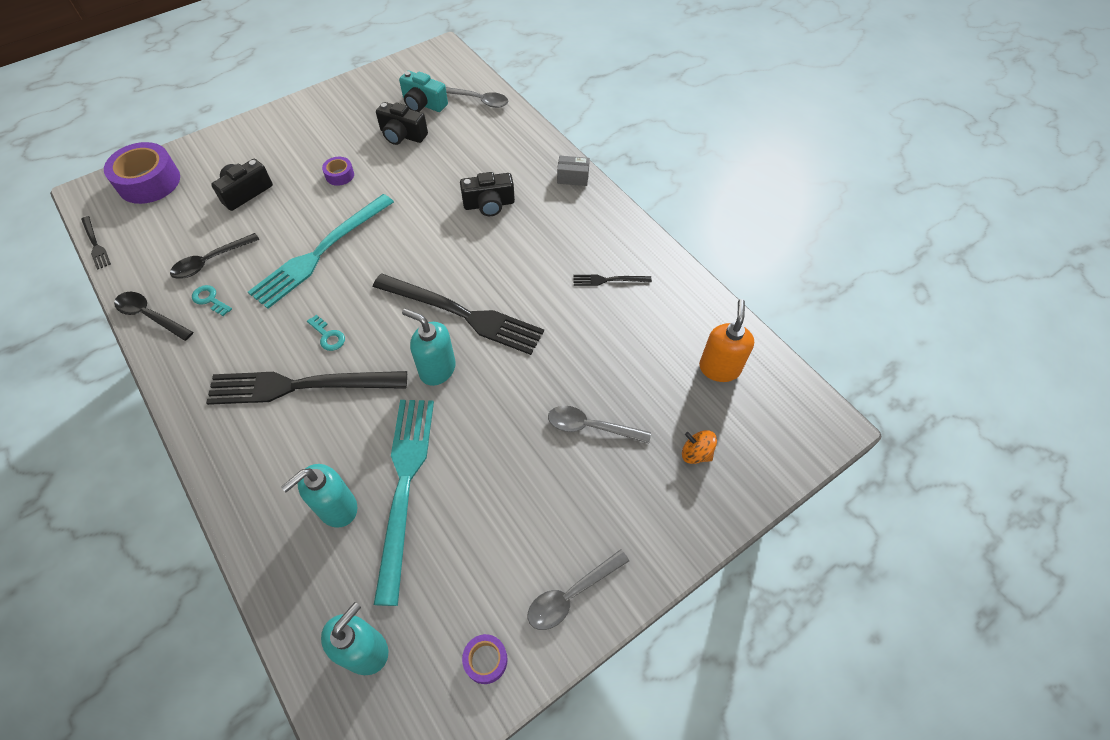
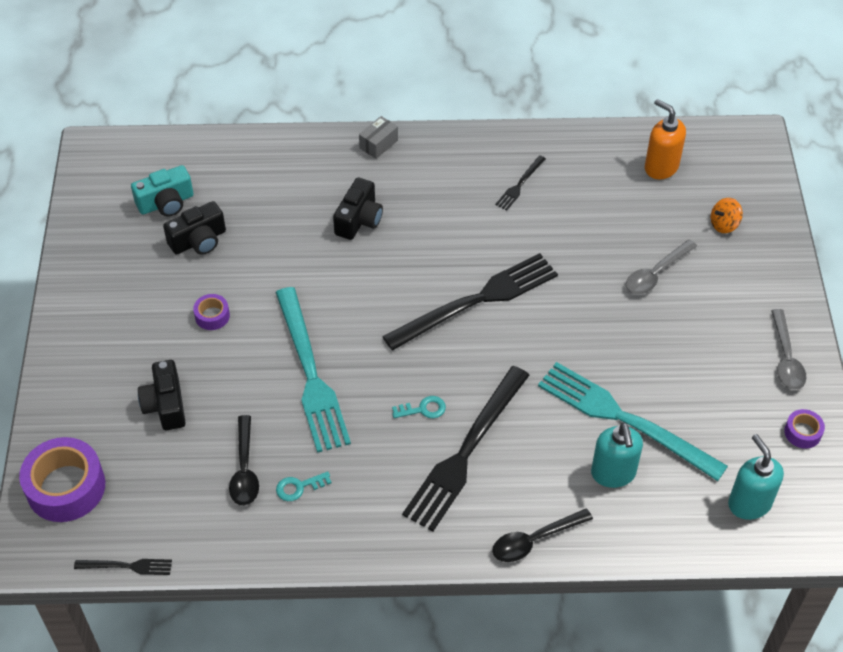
camera: 55 degrees left, 5 degrees down
(150, 316) = (280, 545): black spoon -> black spoon (534, 540)
(437, 369) = (523, 346): turquoise soap dispenser -> none
(478, 100) = (204, 158): grey spoon -> none

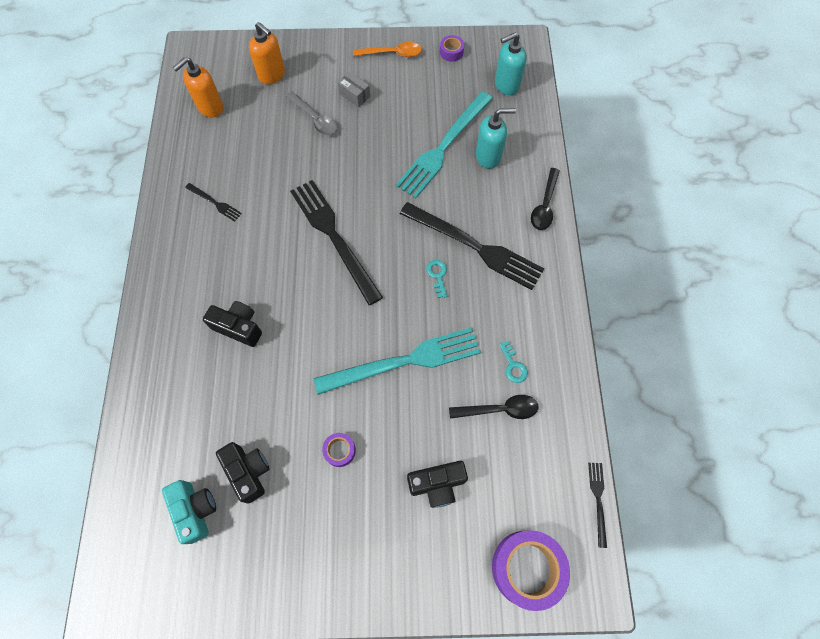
camera: 90 degrees left, 15 degrees up
(378, 144) = (149, 312): grey box -> grey box (354, 95)
(534, 540) = (544, 205): black spoon -> black spoon turned 45 degrees clockwise
(724, 224) = (272, 75): orange spinning top -> orange soap dispenser
(786, 358) = (392, 53): grey spoon -> orange spoon

